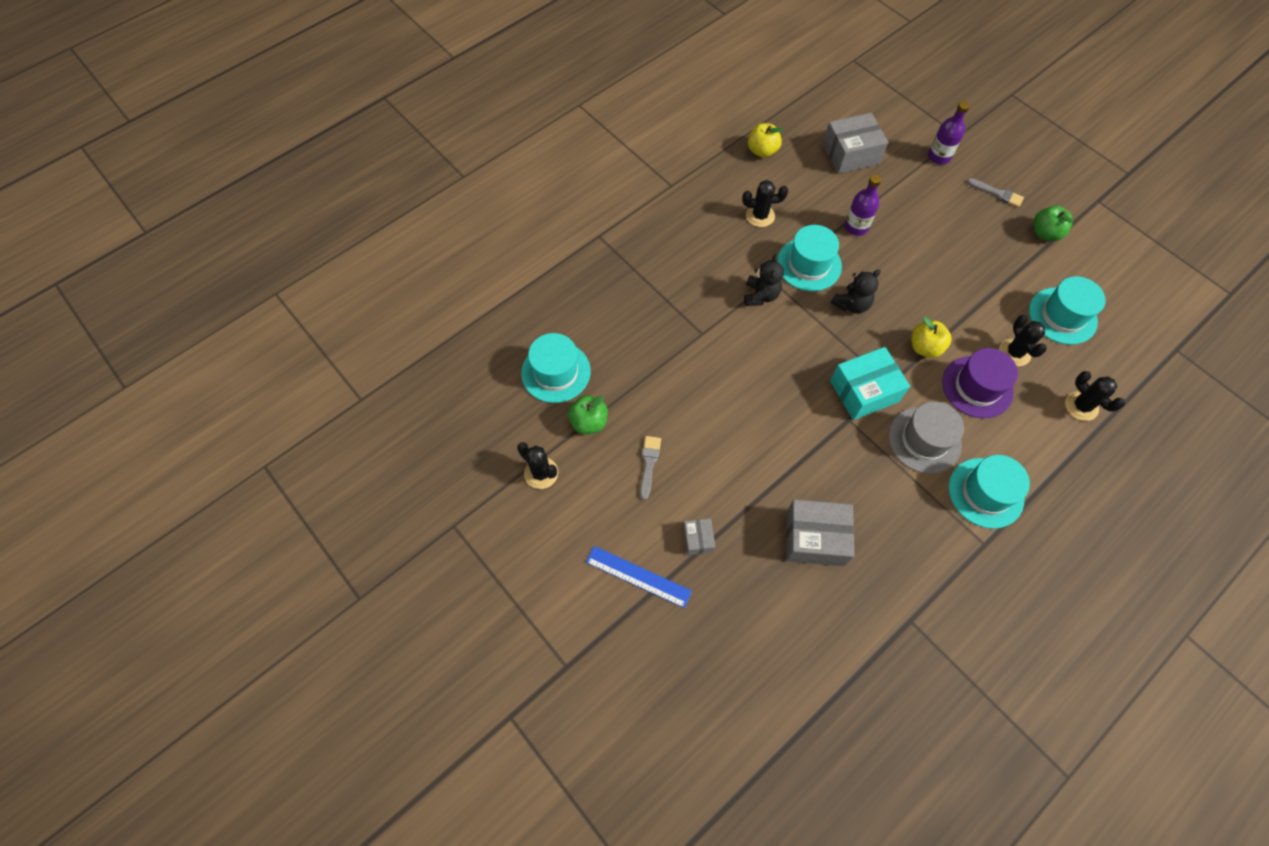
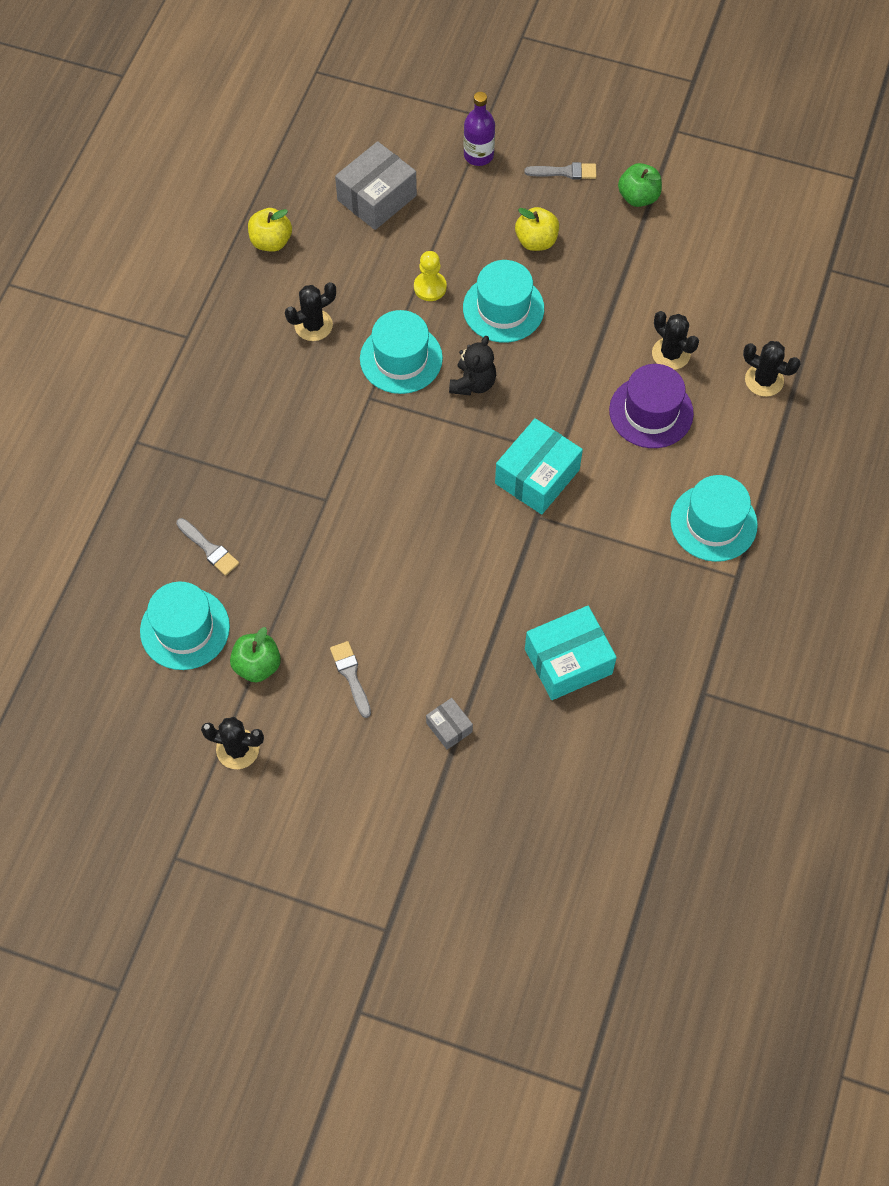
camera: 30 degrees left, 0 degrees up
(604, 327) = (209, 549): none -> grey brush
(638, 576) = (408, 800): blue ruler -> none
(760, 295) = (367, 422): black teddy bear -> none
(815, 538) = (568, 661): grey box -> turquoise box
(856, 227) = (430, 287): purple bottle -> yellow pawn
(924, 440) = (626, 498): grey hat -> none
(925, 347) = (576, 394): yellow apple -> yellow apple (536, 241)
(1062, 316) = (700, 287): turquoise hat -> turquoise hat (503, 308)

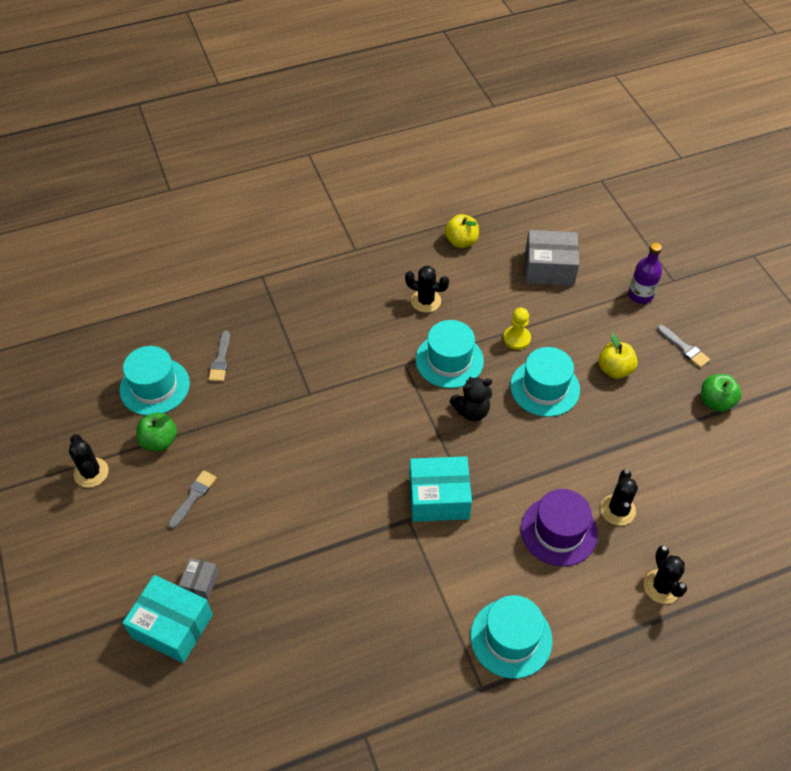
camera: 50 degrees right, 10 degrees down
(568, 661) = (312, 621): turquoise box -> turquoise box (172, 626)

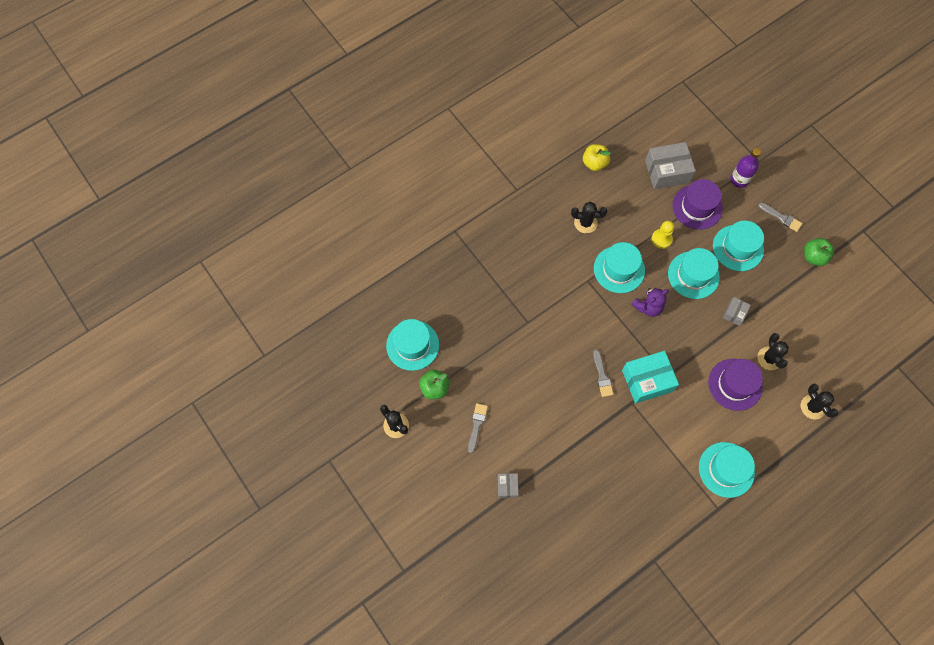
camera: 15 degrees left, 15 degrees up
(172, 626) = (501, 522): turquoise box -> none
(220, 360) = (452, 310): grey brush -> grey brush (602, 376)
(471, 411) = (648, 307): black teddy bear -> purple teddy bear
(575, 313) = (697, 207): none -> purple hat
(585, 444) = (734, 313): none -> grey box
(614, 369) = (738, 248): yellow apple -> turquoise hat

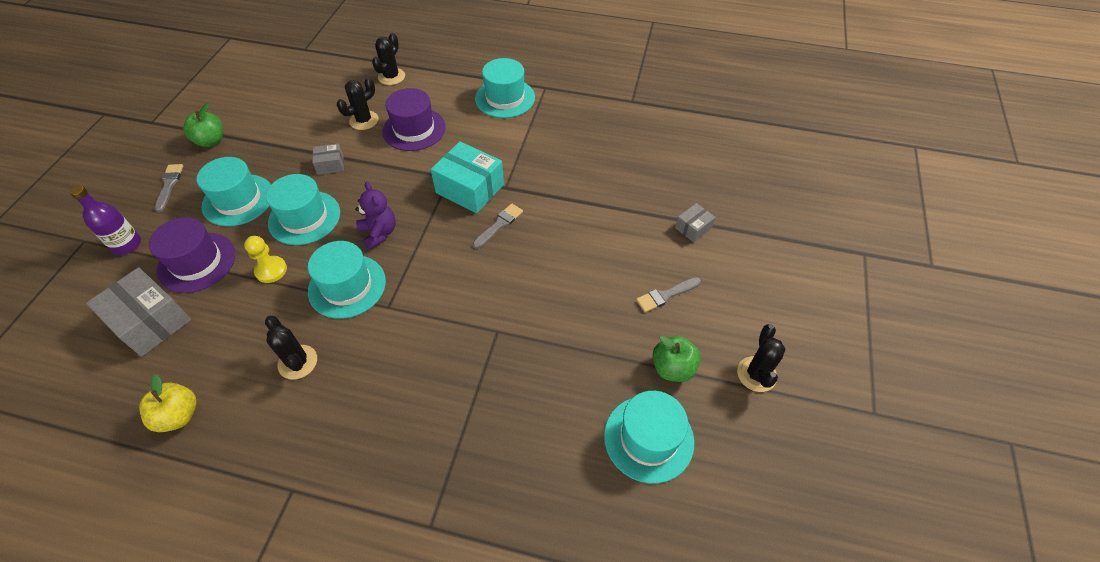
camera: 130 degrees left, 15 degrees down
(648, 307) = (379, 233): purple teddy bear -> purple teddy bear turned 45 degrees clockwise

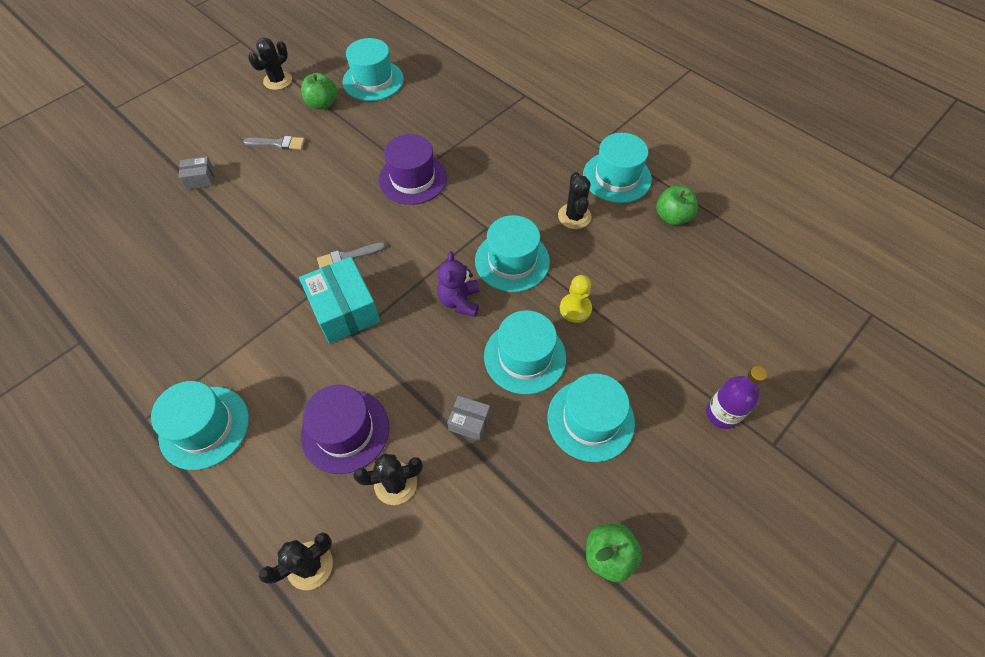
camera: 150 degrees left, 5 degrees up
(151, 321) = (694, 306): grey box -> none
(169, 185) = (672, 491): grey brush -> none
(179, 415) = (672, 217): yellow apple -> green apple
(197, 262) = (647, 353): purple hat -> purple hat (413, 178)
(258, 441) = (617, 177): none -> turquoise hat

